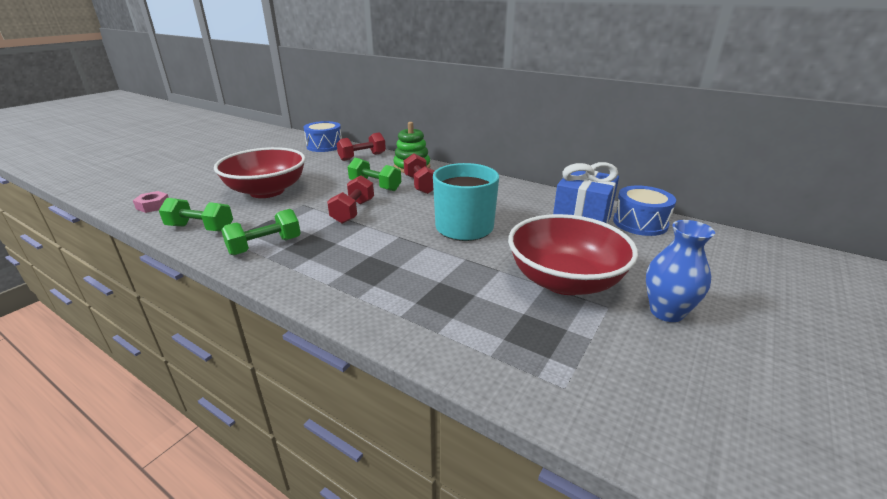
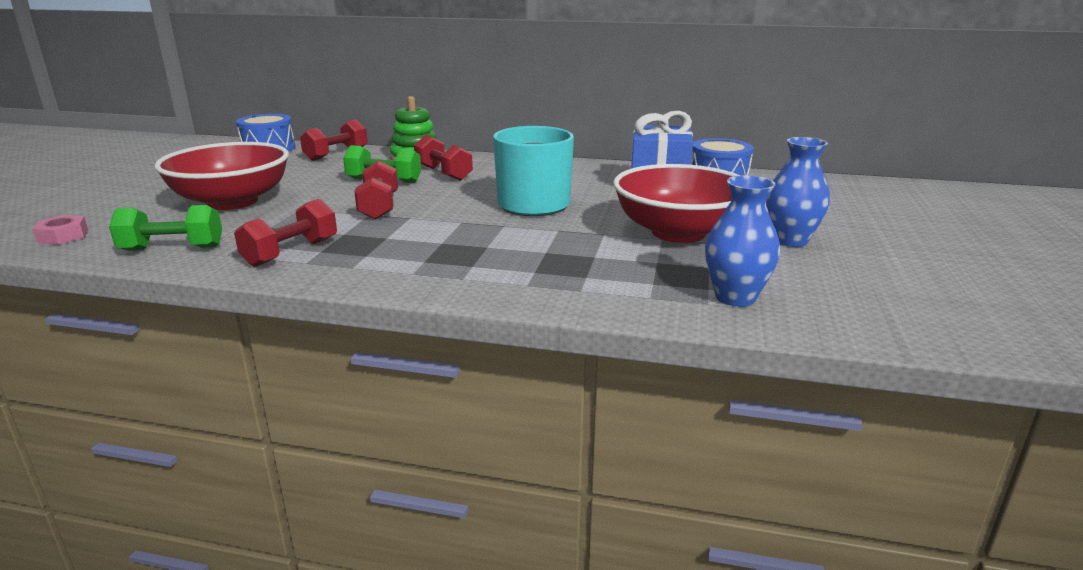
camera: 20 degrees left, 5 degrees down
(265, 246) = (291, 252): green dumbbell -> red dumbbell
(568, 376) = (735, 297): none -> blue vase

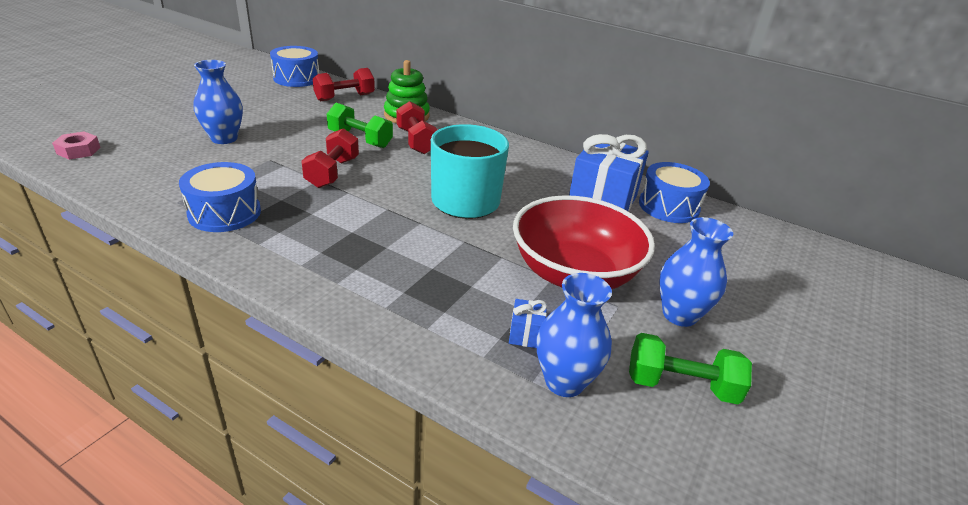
camera: 15 degrees right, 10 degrees up
(172, 248) = (142, 185): green dumbbell -> green dumbbell (681, 385)
(232, 201) = (224, 138): red bowl -> blue vase
(291, 252) = (225, 213): red dumbbell -> blue drum
(674, 276) = (526, 334): none -> blue gift

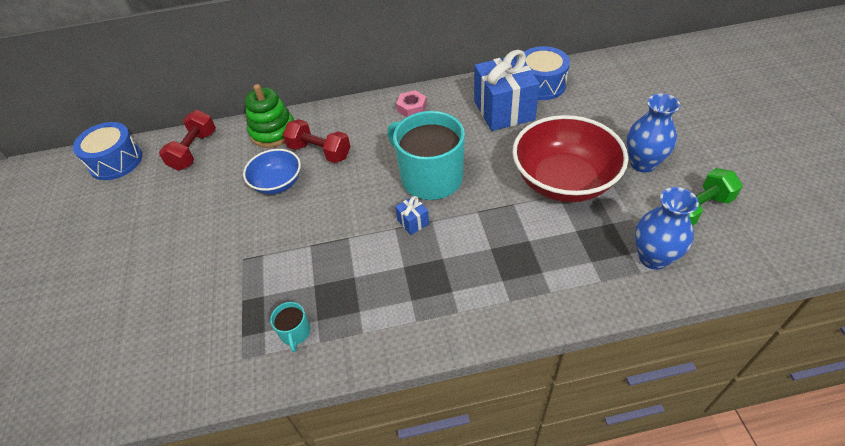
camera: 35 degrees left, 15 degrees up
(78, 150) = (59, 395): pink nut -> pink nut (412, 108)
(224, 138) = (168, 272): blue vase -> none
(225, 213) = (295, 333): blue drum -> turquoise mug
(332, 173) = (309, 230): red dumbbell -> none
(360, 139) = (277, 183): green dumbbell -> blue bowl
(526, 334) = (599, 246): blue gift -> blue gift (413, 222)

